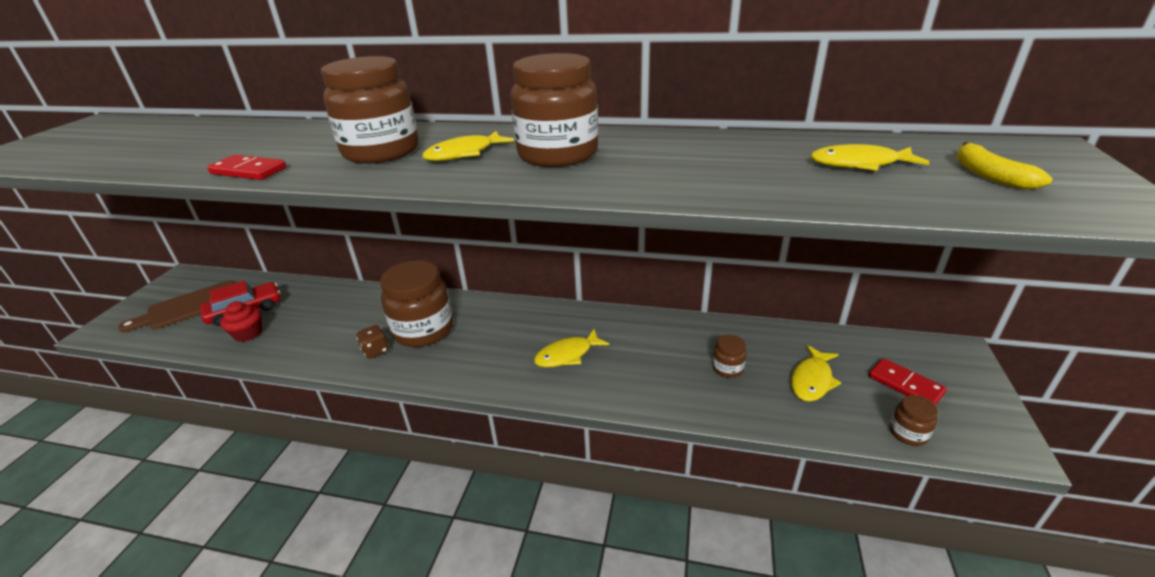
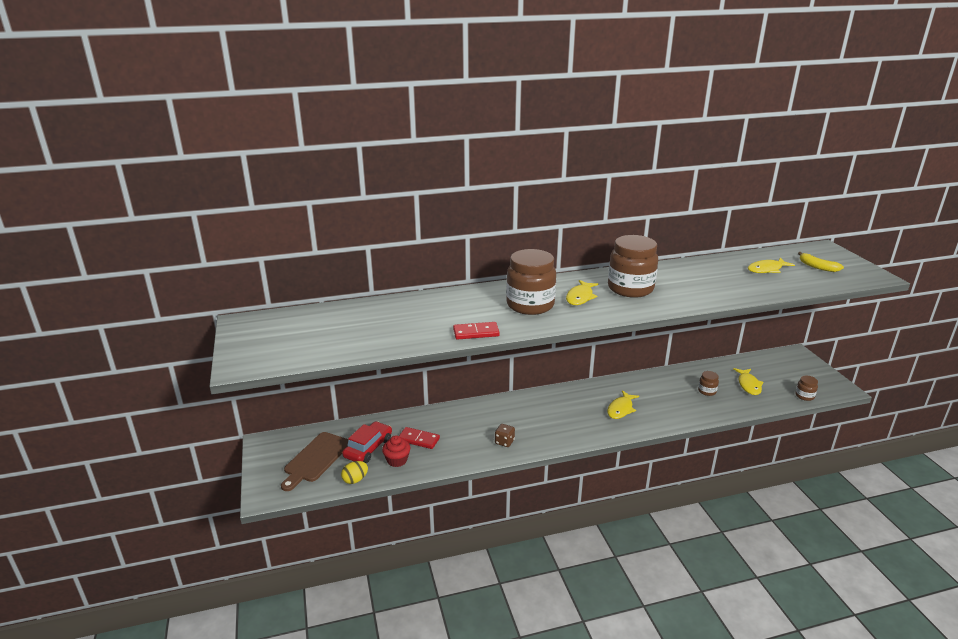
camera: 30 degrees left, 5 degrees down
(185, 342) = (355, 480): none -> yellow egg
(423, 330) = (518, 422): brown jar -> none
(905, 385) = (787, 375): red domino -> red domino (418, 439)

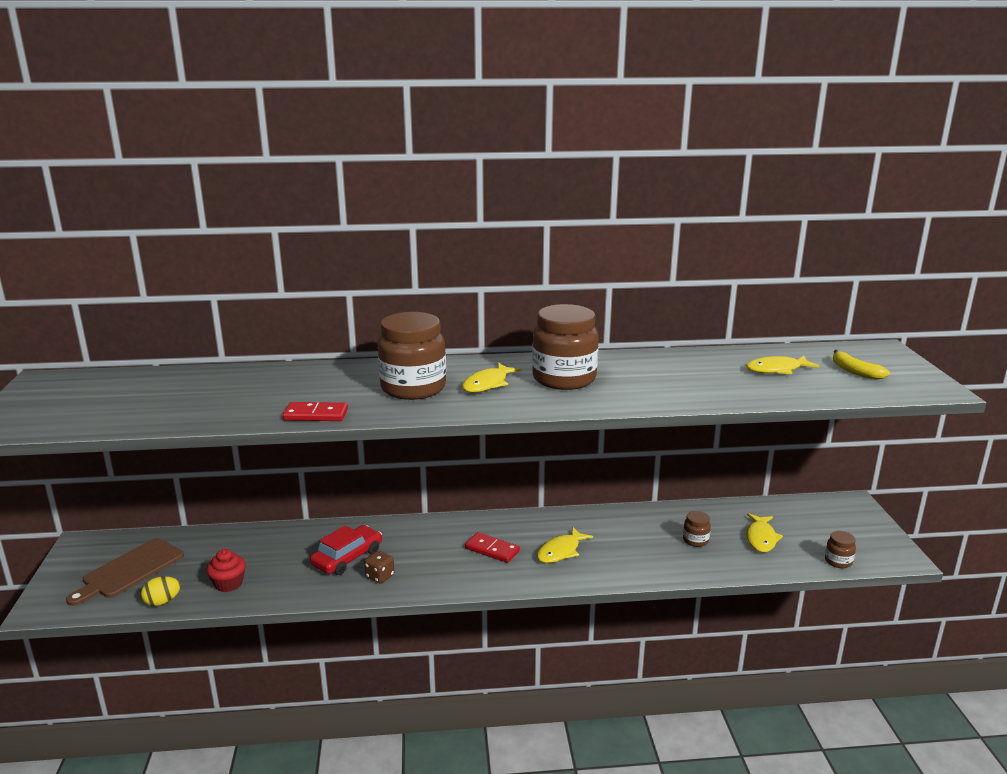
camera: 10 degrees right, 5 degrees down
(368, 448) = (202, 564): red car -> red car (347, 558)
(418, 439) = (271, 561): red domino -> red domino (492, 550)

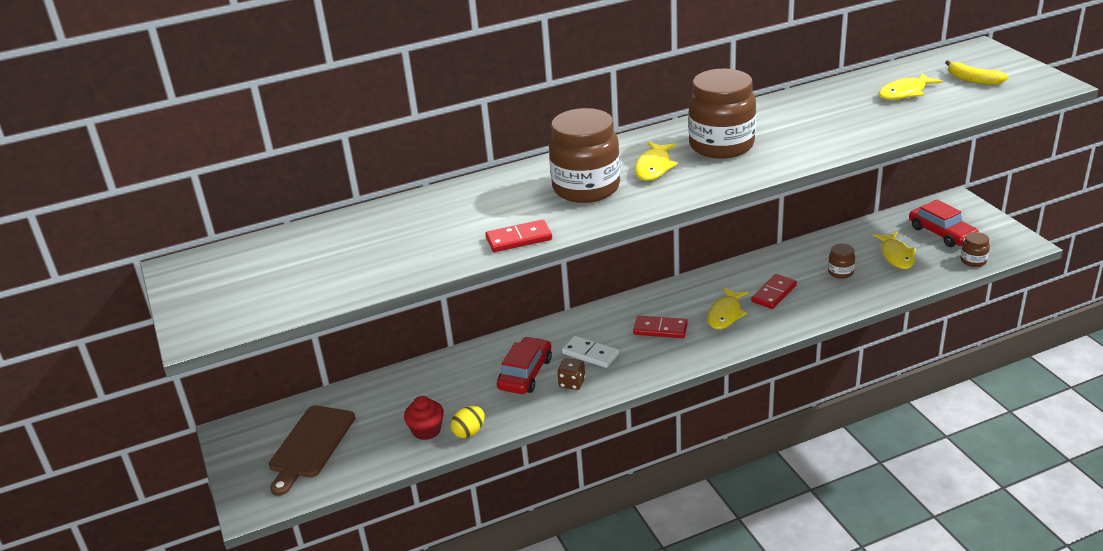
camera: 15 degrees left, 10 degrees up
(162, 602) = (374, 466): yellow egg -> yellow egg (469, 432)
(415, 555) = (590, 354): none -> white domino
(618, 544) = (774, 293): none -> red domino
(820, 528) = (942, 233): none -> red car

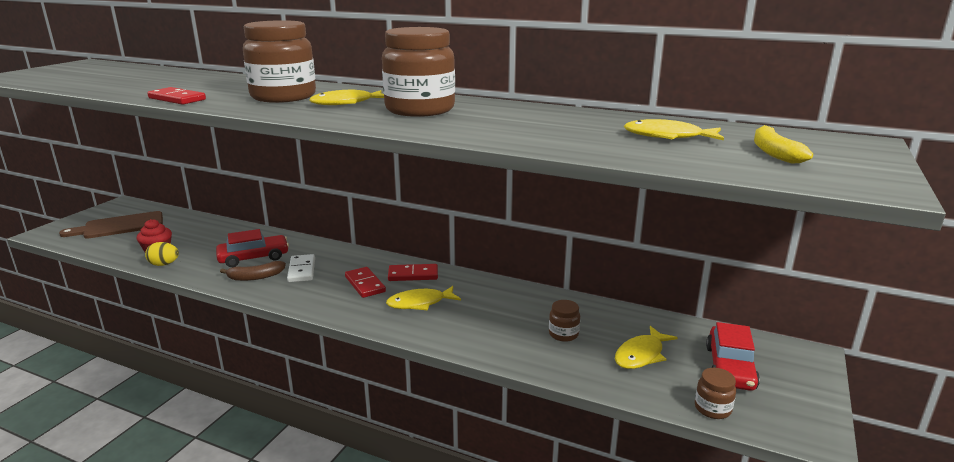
camera: 45 degrees right, 10 degrees down
(572, 383) = (255, 277): brown dice -> brown banana
(774, 293) = (481, 313): red domino -> red domino (413, 275)

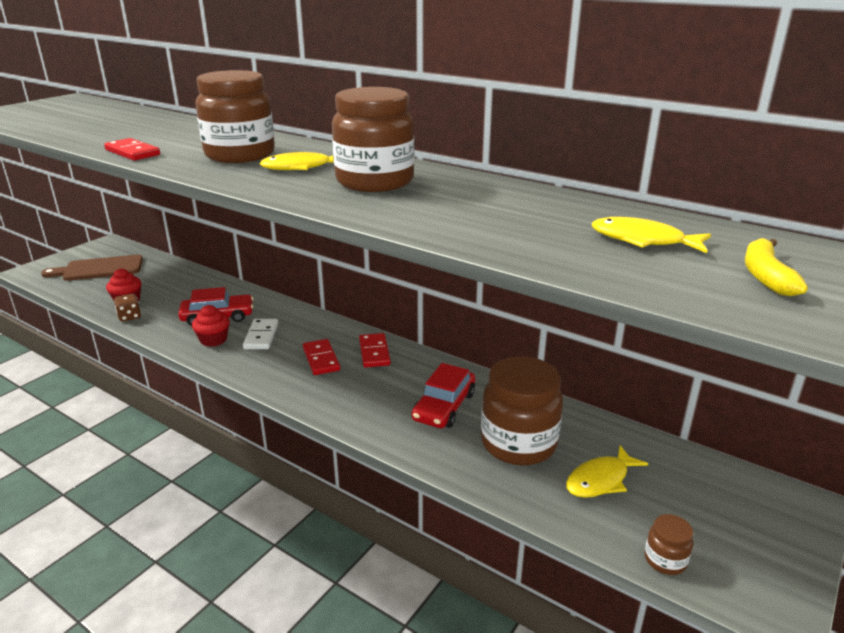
camera: 10 degrees right, 5 degrees up
(164, 264) = (129, 317): yellow egg -> brown dice
(255, 277) = (213, 340): brown banana -> red cupcake
(413, 275) = (374, 352): red domino -> red domino turned 75 degrees clockwise
(420, 303) = (372, 388): yellow fish -> none
(563, 334) = (518, 443): brown jar -> brown jar, size x2.26
(730, 367) = (702, 509): red car -> red car (444, 406)

